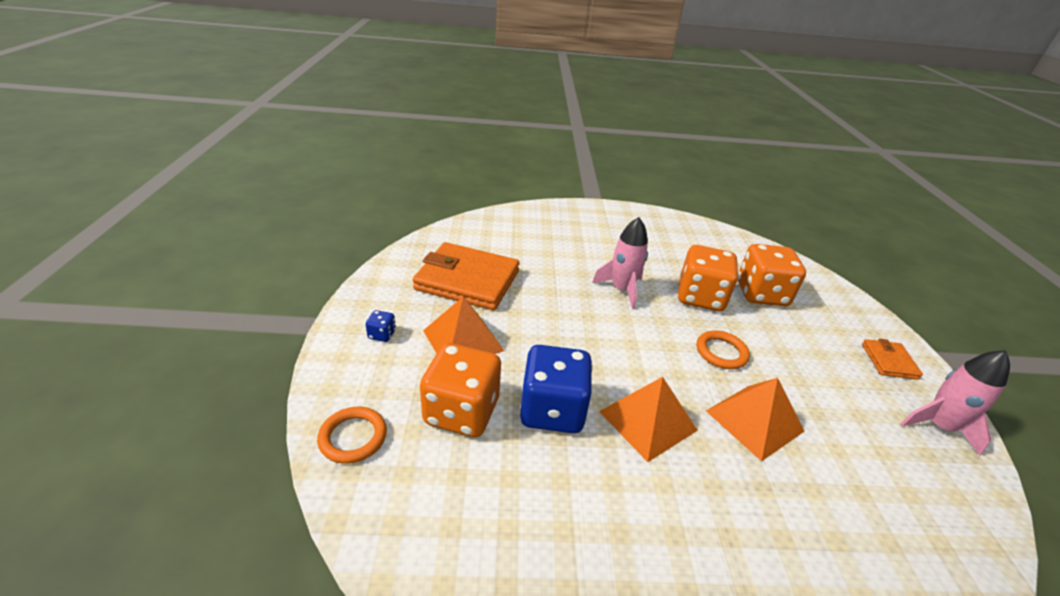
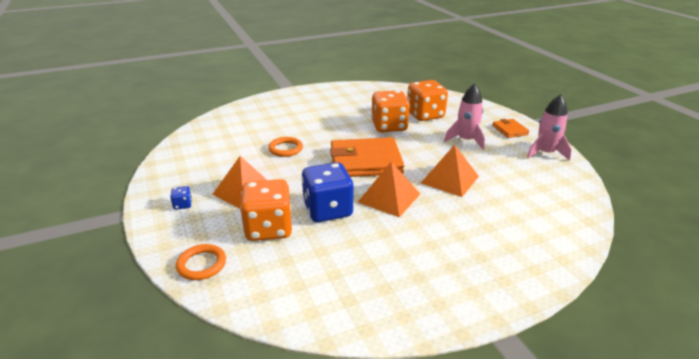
camera: 20 degrees left, 5 degrees down
(467, 280) = (226, 157): orange wallet -> orange wallet (365, 161)
(621, 289) = (337, 135): pink rocket -> pink rocket (466, 140)
(721, 352) = (415, 151): orange ring -> orange ring (285, 149)

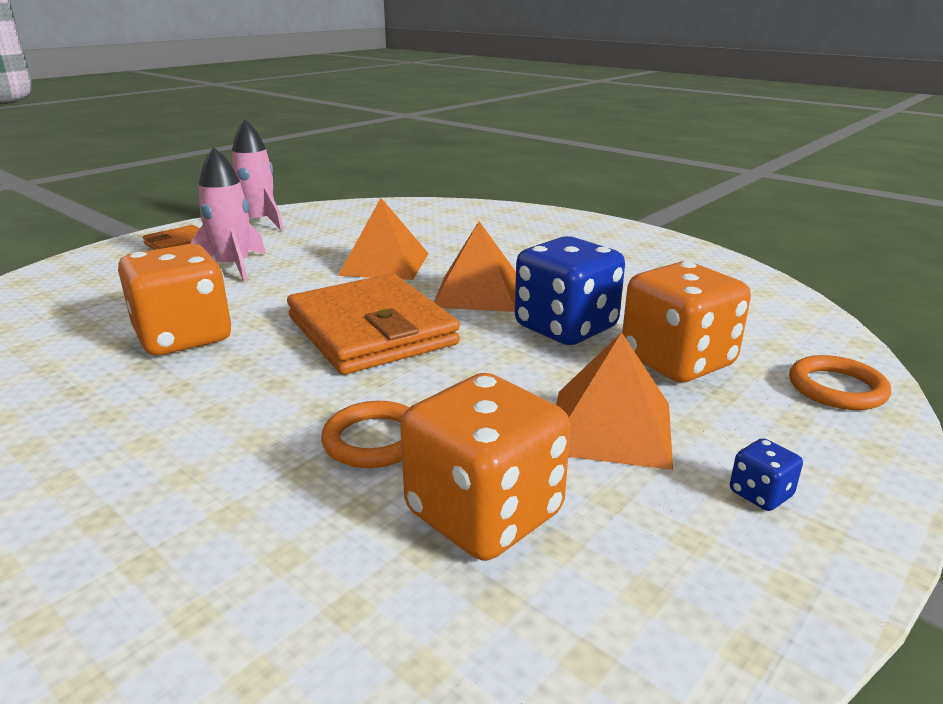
camera: 115 degrees left, 5 degrees down
(425, 115) = (109, 311): orange dice -> orange dice (484, 513)

